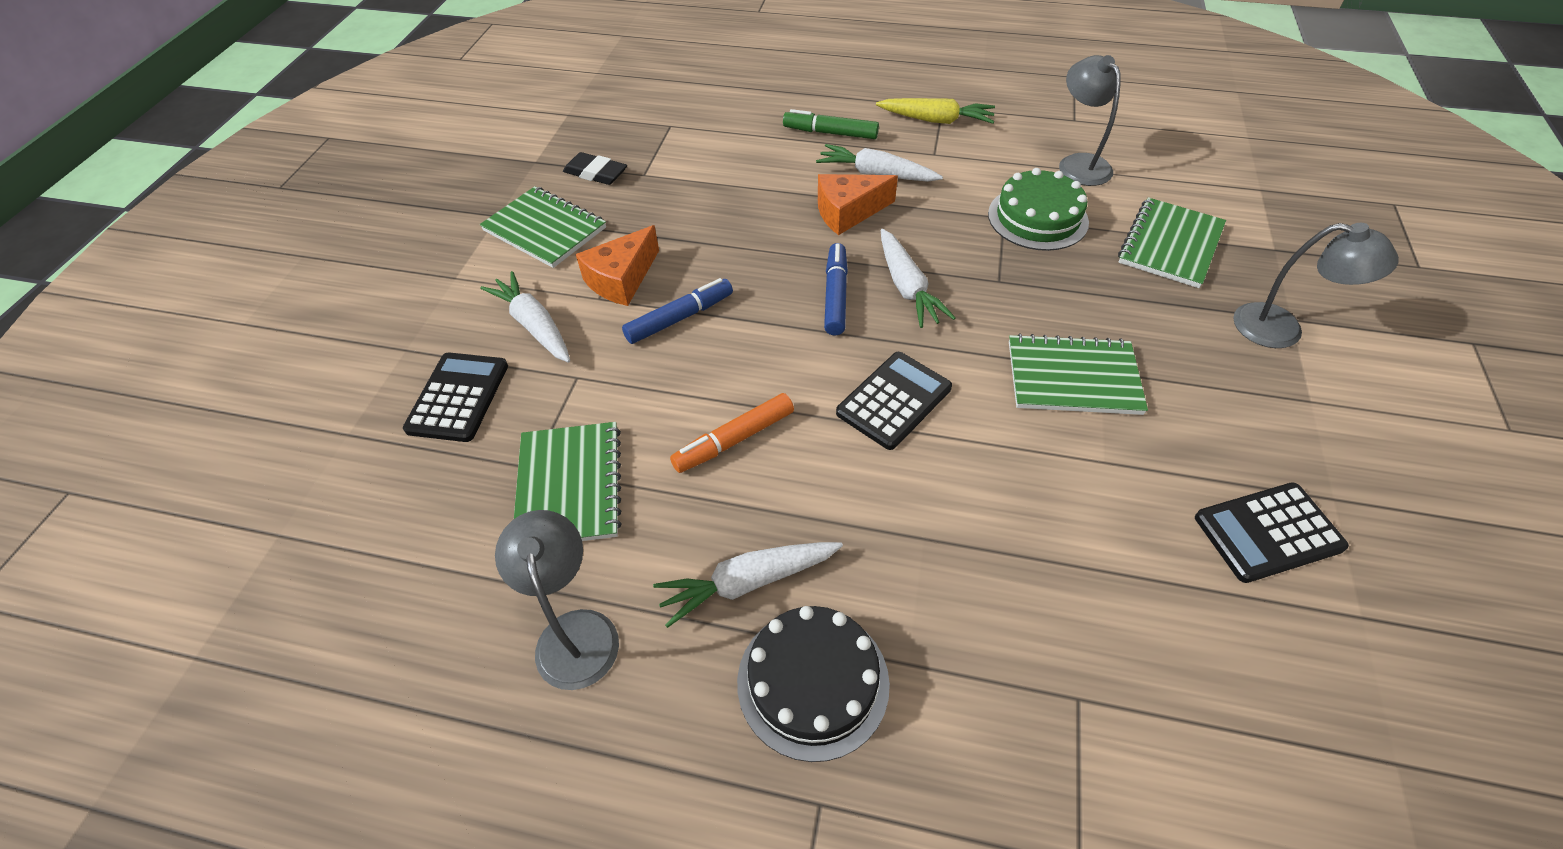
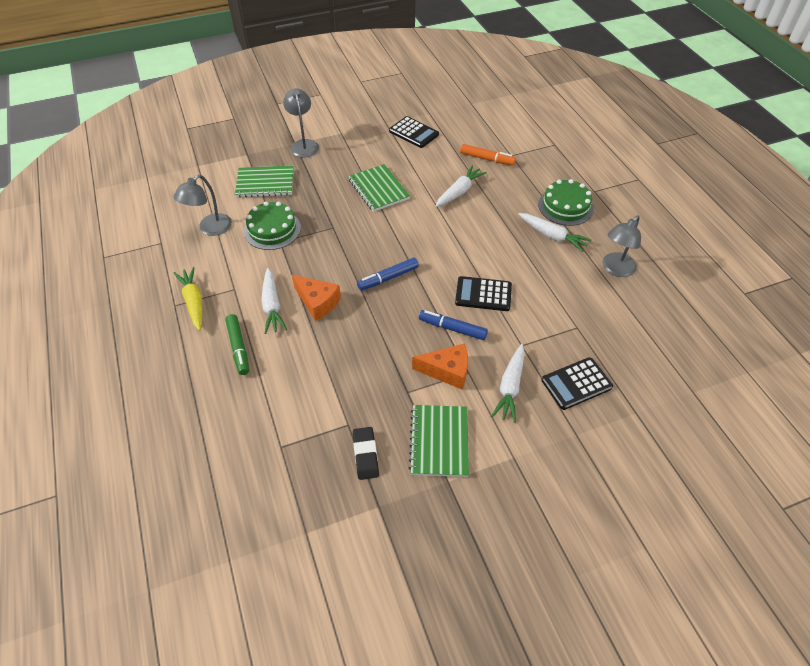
camera: 125 degrees left, 0 degrees up
(569, 486) = (571, 308): green notebook -> none
(734, 440) = (500, 270): orange marker -> orange marker (487, 159)
(813, 682) = (565, 206): black cake -> green cake
(894, 400) = (436, 233): black calculator -> black calculator (483, 294)
(907, 287) = (362, 255): white carrot -> white carrot (459, 191)

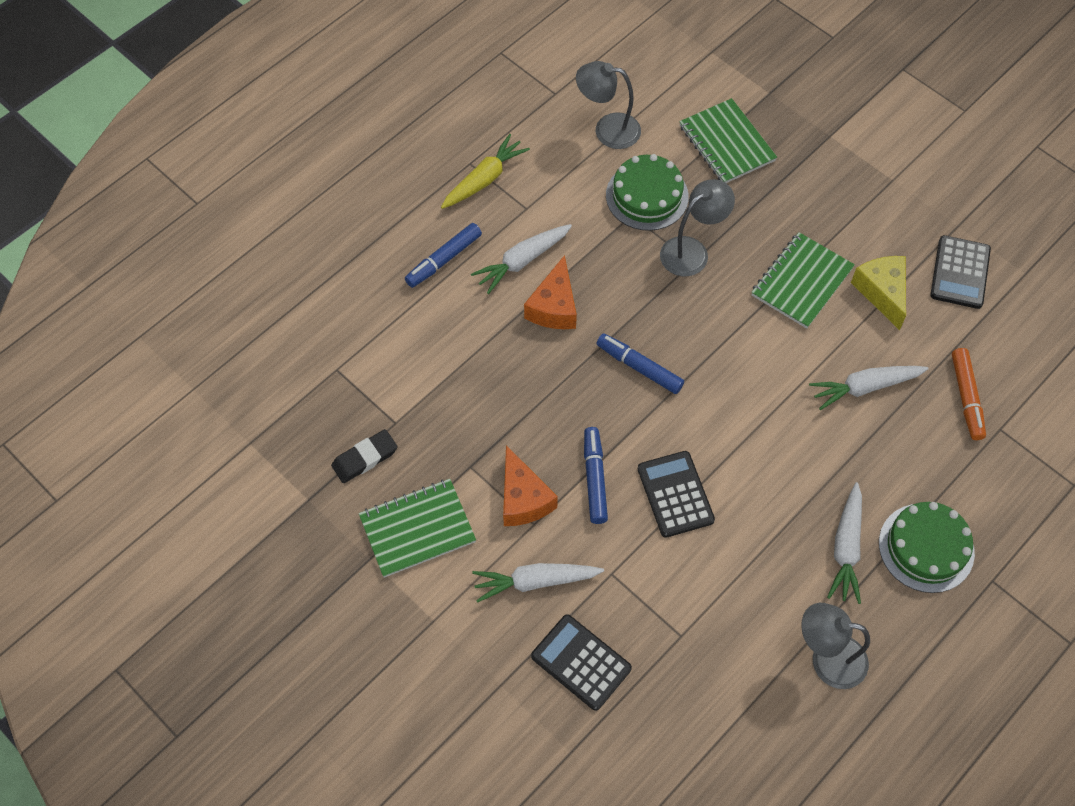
camera: 65 degrees right, 10 degrees up
(238, 348) = (443, 260): green marker -> blue marker
(303, 144) = (834, 147): grey lamp -> grey lamp (692, 251)
(406, 163) = (882, 292): none -> yellow cheese
(459, 191) = (864, 387): white carrot -> white carrot turned 150 degrees clockwise

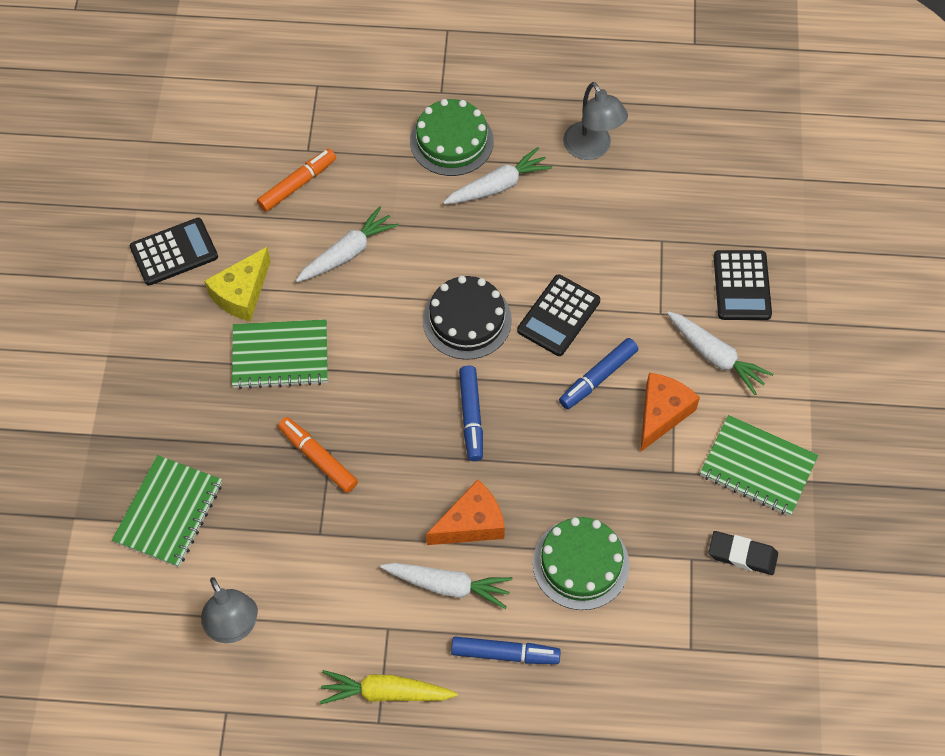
camera: 130 degrees left, 0 degrees up
(647, 196) = (287, 536): green cake -> green cake (580, 564)
(692, 251) = (318, 458): grey lamp -> orange marker
(728, 426) = (467, 320): none -> black cake
(864, 387) = (347, 252): white carrot -> white carrot turned 75 degrees counterclockwise

